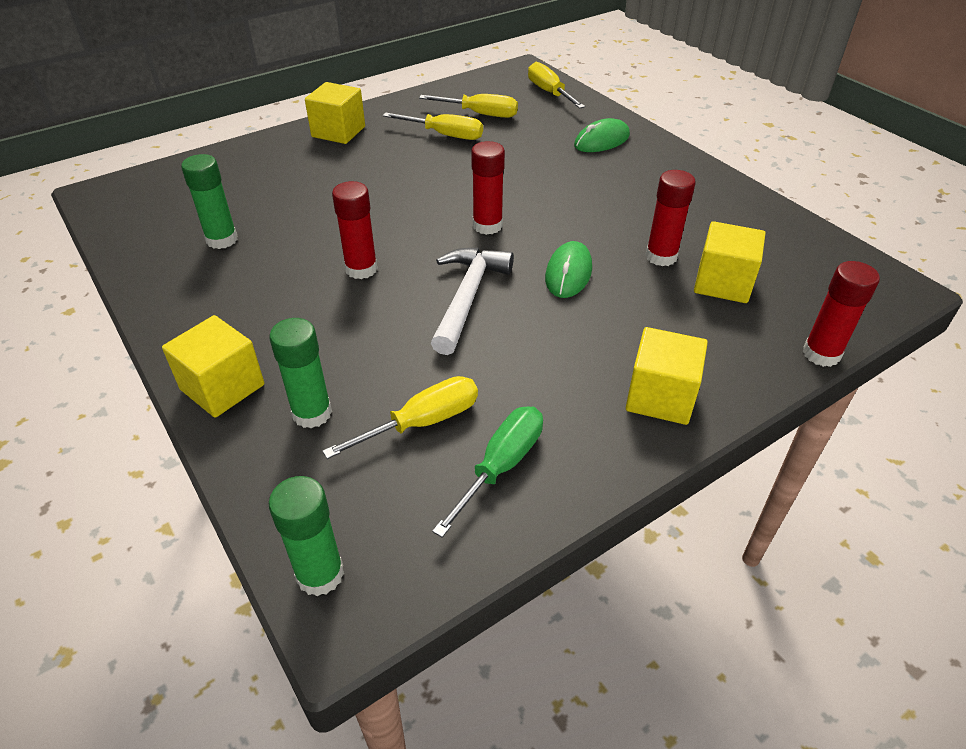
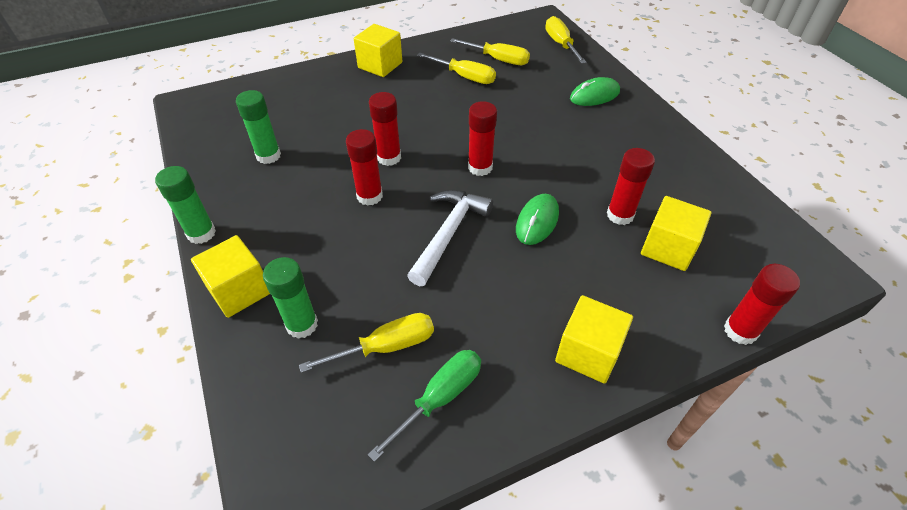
camera: 10 degrees right, 5 degrees up
(320, 574) = (275, 474): green glue stick -> green glue stick (201, 233)
(374, 227) = (389, 157): none -> red glue stick

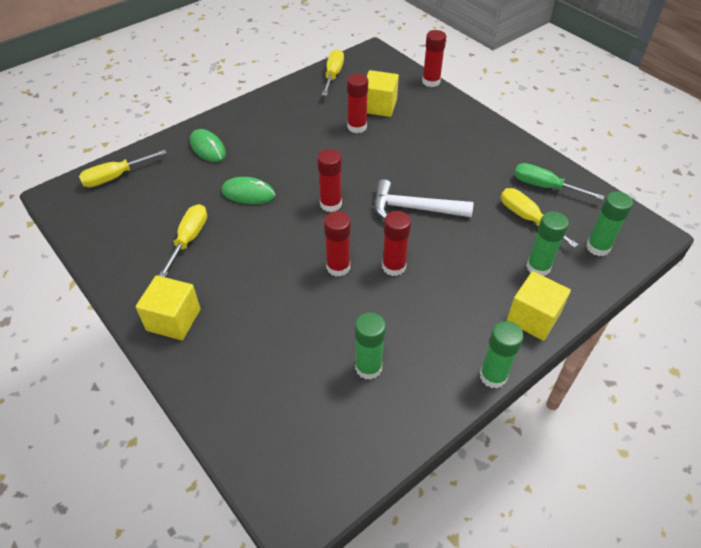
camera: 105 degrees left, 0 degrees up
(296, 414) = (598, 247): none -> green glue stick
(498, 59) = (151, 219): yellow screwdriver -> yellow screwdriver (333, 75)
(537, 221) = (380, 165): green mouse -> green mouse (248, 193)
(588, 352) = (478, 133): yellow cube -> none

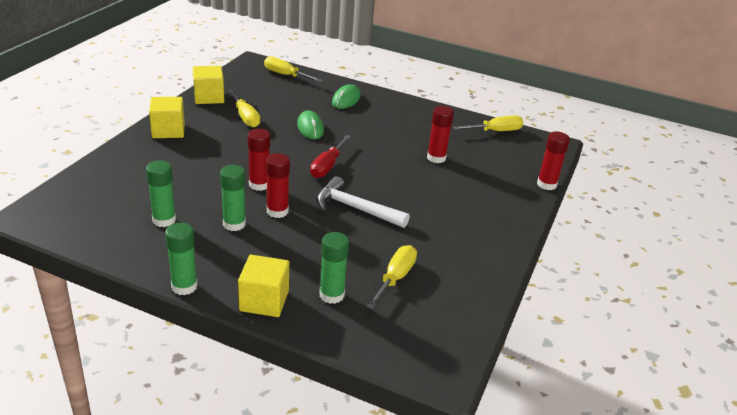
camera: 60 degrees right, 15 degrees down
(189, 240) = (245, 117): yellow screwdriver -> yellow screwdriver turned 75 degrees clockwise
(330, 204) = (327, 166): red glue stick -> red screwdriver
(379, 106) = (477, 163): yellow cube -> yellow cube (209, 97)
(414, 208) = (355, 208): white hammer -> white hammer turned 45 degrees counterclockwise
(545, 187) = (453, 284): green screwdriver -> none
(598, 247) = (389, 334): green glue stick -> green glue stick (234, 224)

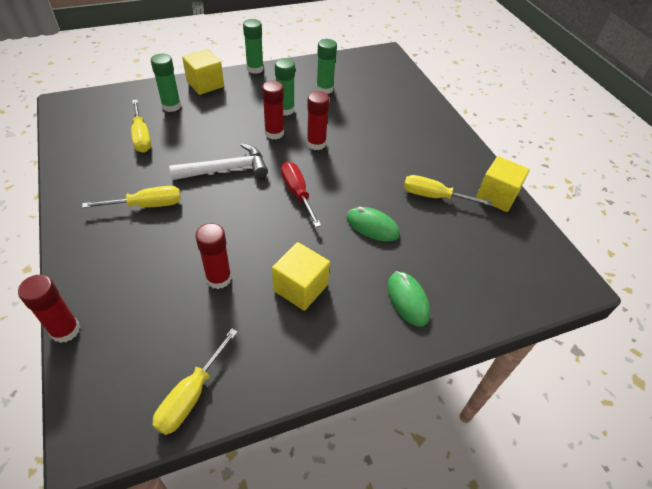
camera: 135 degrees right, 15 degrees up
(168, 130) = (447, 143): yellow cube -> yellow cube (300, 287)
(286, 75) = (515, 288): yellow screwdriver -> yellow screwdriver (146, 205)

